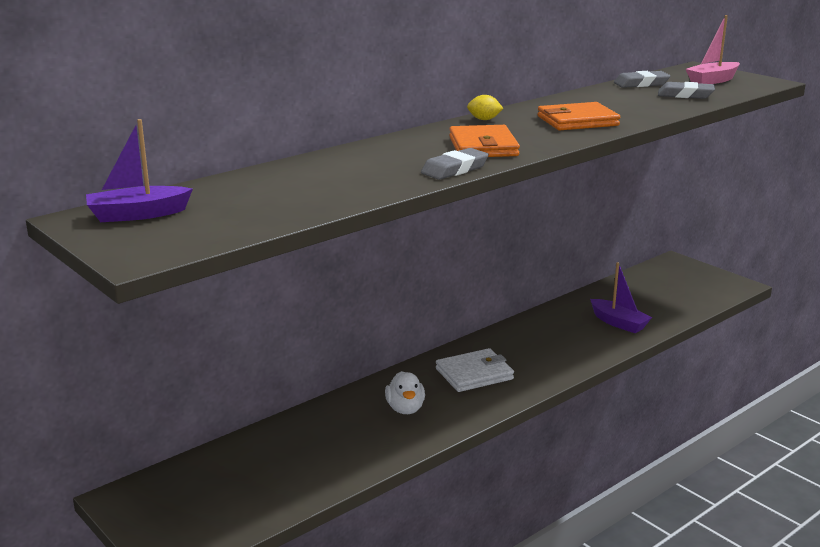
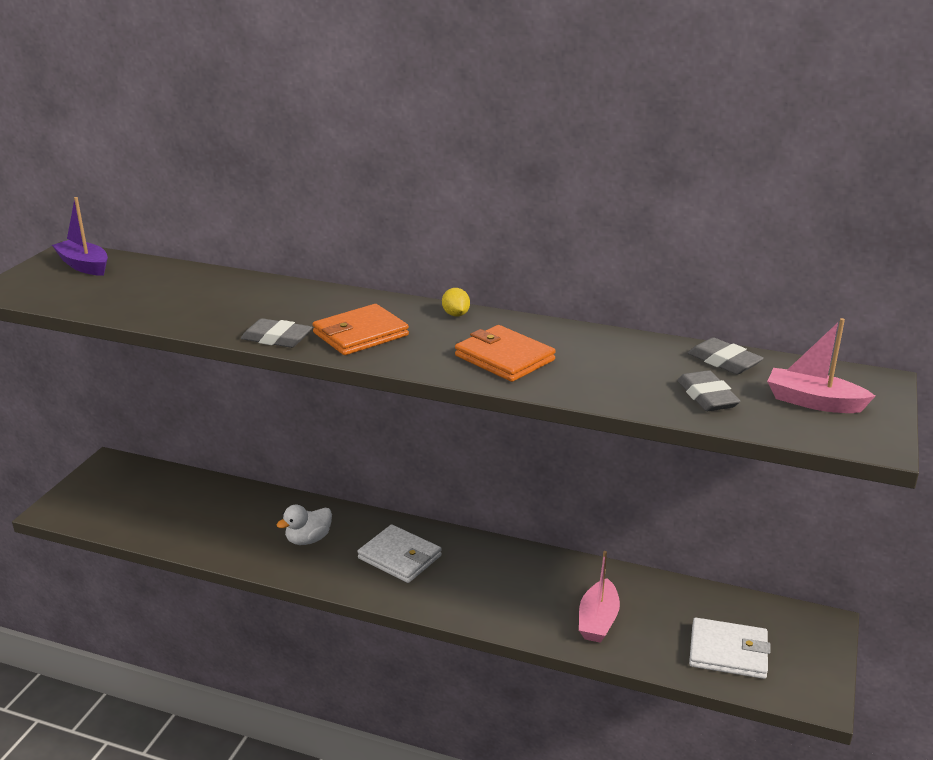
camera: 60 degrees right, 5 degrees up
(618, 323) = (598, 620): purple boat -> pink boat
(681, 294) = (728, 652): none -> white wallet

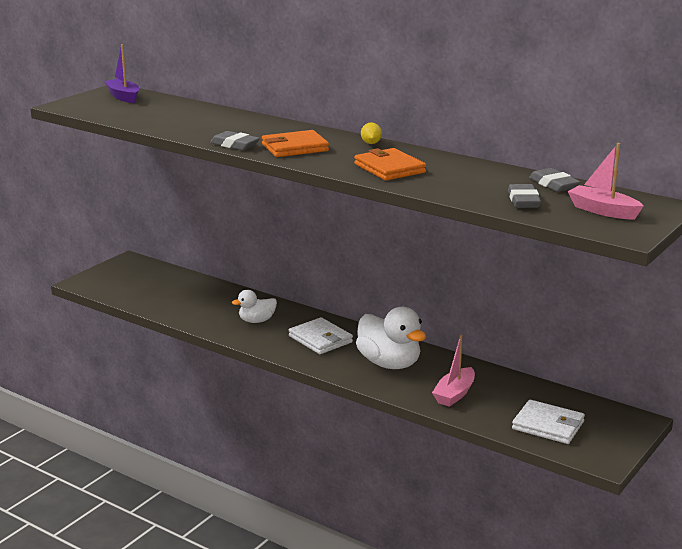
camera: 15 degrees right, 5 degrees down
(499, 583) = (389, 363): none -> white duck

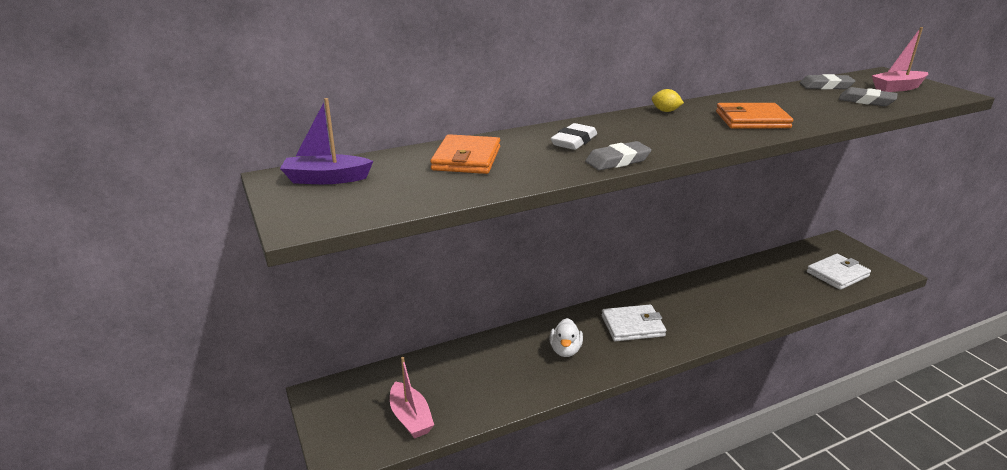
camera: 60 degrees left, 5 degrees up
(259, 130) = (574, 141): none -> white eraser
(294, 147) = (653, 139): orange wallet -> orange wallet (466, 159)
(389, 363) = (703, 306): white duck -> none
(454, 394) = (773, 295): pink boat -> pink boat (410, 418)

